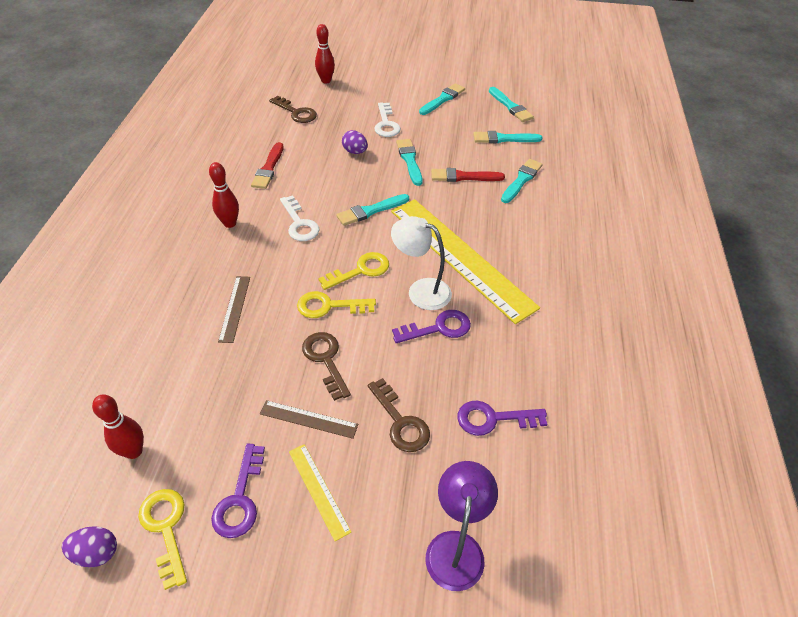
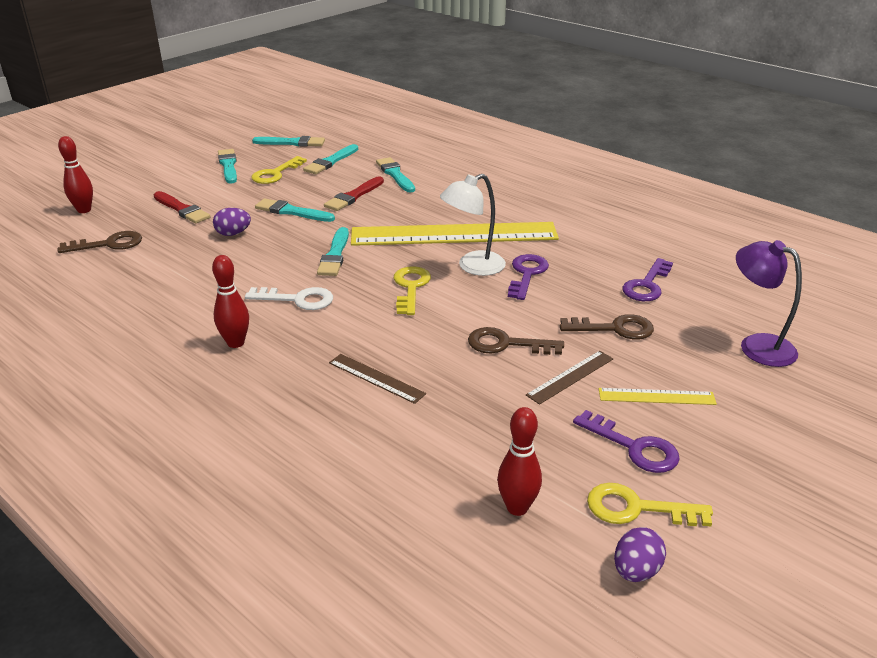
camera: 55 degrees left, 15 degrees down
(268, 168) = (179, 290): red brush -> red brush (182, 209)
(329, 306) = (438, 320): yellow key -> yellow key (275, 174)
(386, 124) = (217, 204): white key -> none

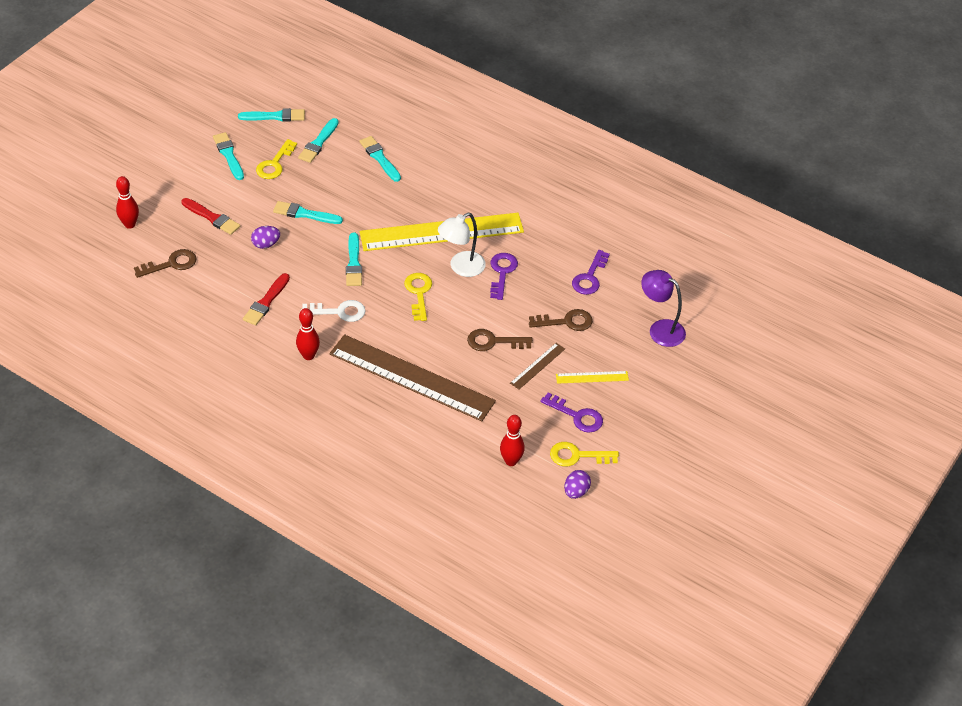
camera: 10 degrees left, 15 degrees up
(354, 196) = (351, 190): red brush -> red brush (266, 302)
(376, 378) = (411, 377): brown ruler -> brown ruler, size x2.40

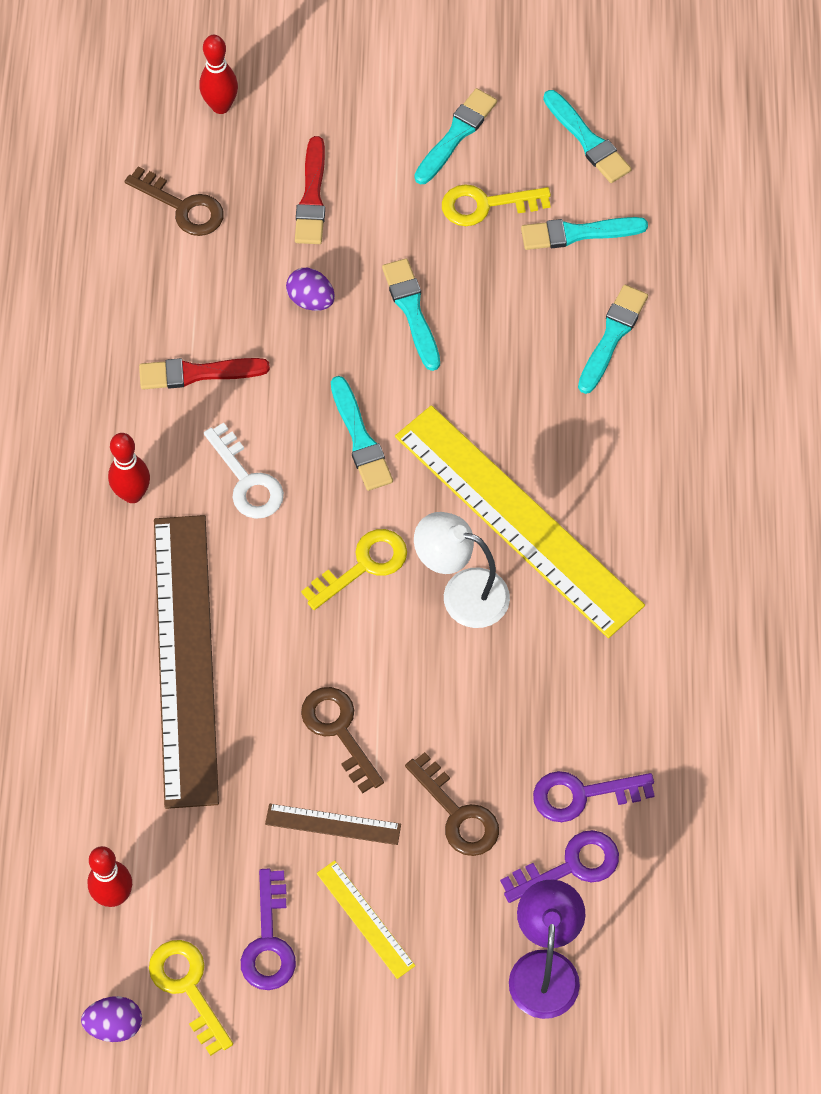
camera: 60 degrees right, 15 degrees up
(354, 263) = (360, 439): turquoise brush -> turquoise brush turned 75 degrees counterclockwise
(502, 272) = (495, 658): purple key -> purple key (570, 866)

